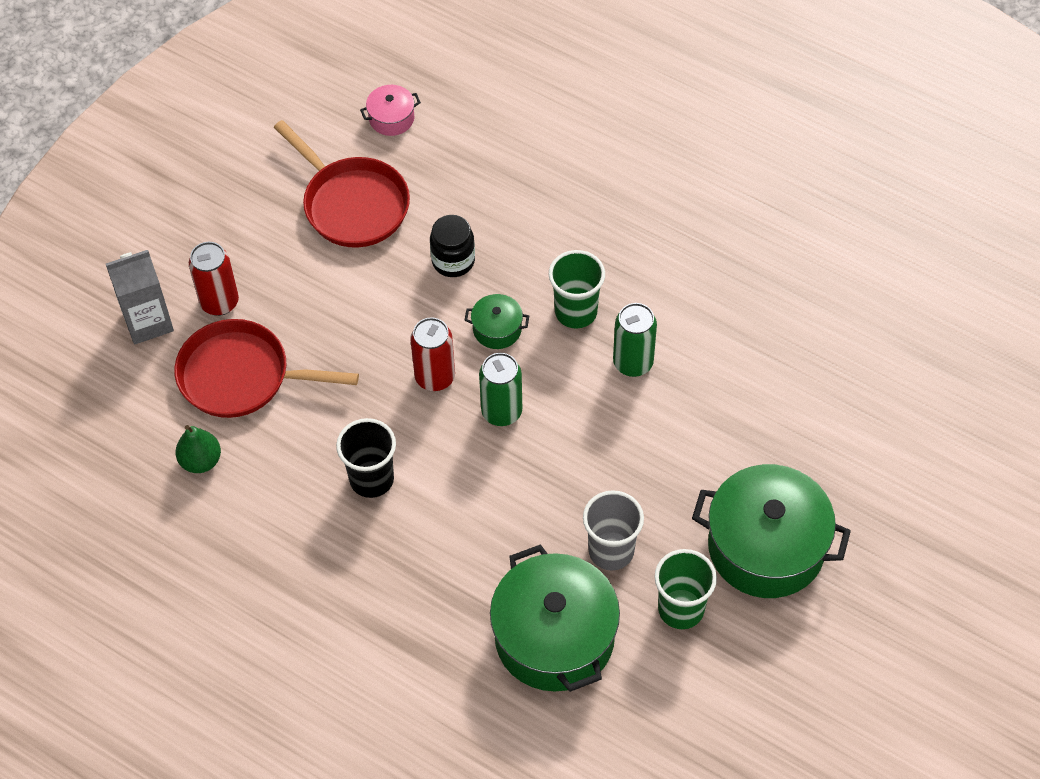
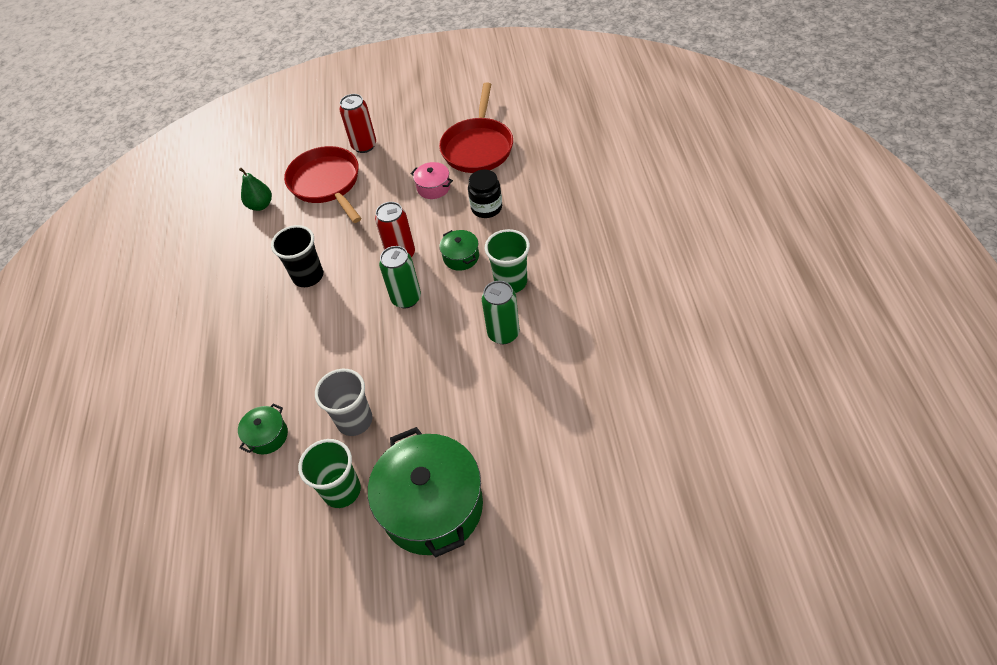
camera: 55 degrees right, 5 degrees down
(148, 322) = (327, 132): grey carton -> none
(391, 118) = (550, 123): pink pot -> pink pot (433, 187)
(554, 637) = (267, 436): green pot -> green pot, size x0.45

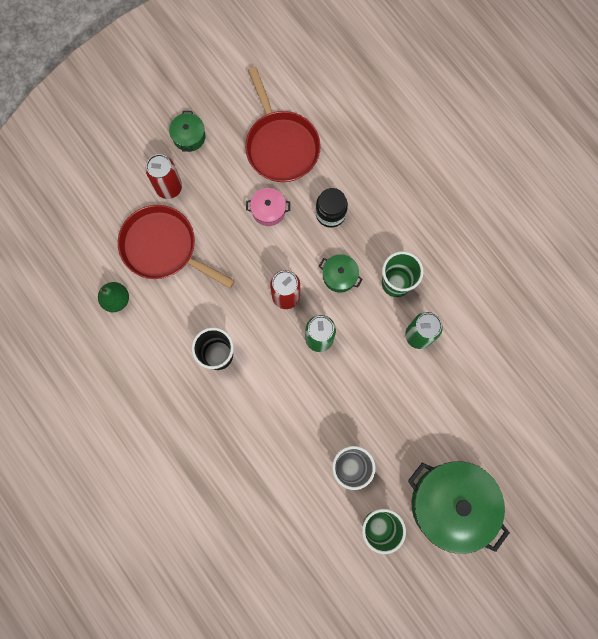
camera: 35 degrees left, 25 degrees up
(267, 436) = (290, 513): green pot -> green pot (189, 137)

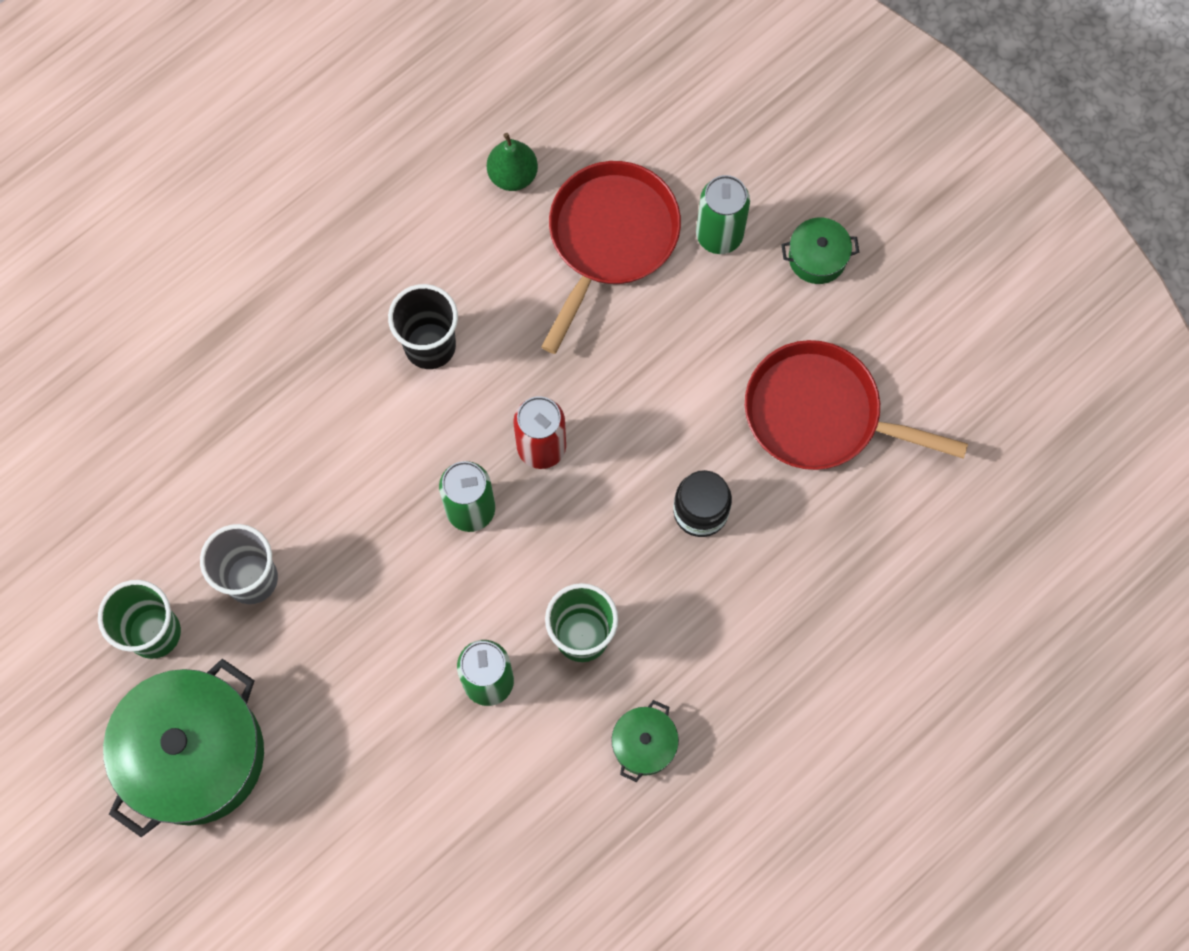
camera: 85 degrees right, 5 degrees down
(169, 187) = (719, 235): red can -> green can
(268, 210) = (695, 404): pink pot -> none
(280, 145) = (821, 414): red pan -> red pan turned 45 degrees clockwise
(339, 276) = (586, 536): green pot -> green pot (644, 744)

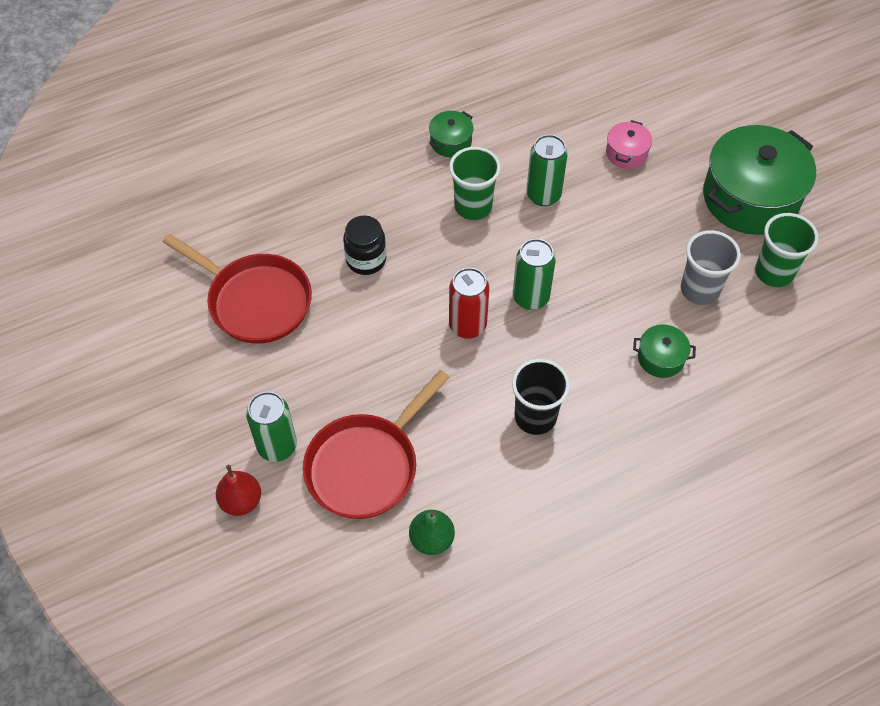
camera: 165 degrees left, 15 degrees down
(383, 791) = (626, 153): none -> pink pot
(734, 164) = (241, 501): none -> red pear
(817, 257) = (207, 410): green pot -> green pot (660, 358)

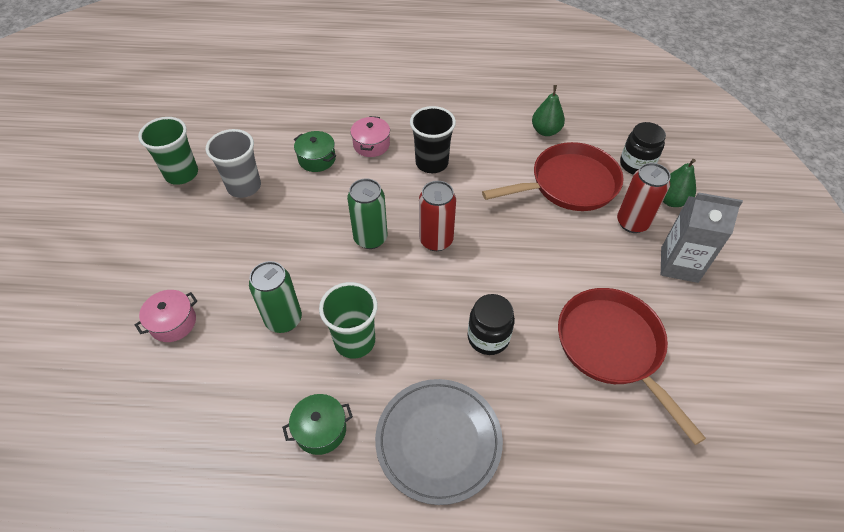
camera: 150 degrees left, 5 degrees down
(214, 416) = (679, 265): none -> grey carton
(241, 501) = (671, 200): red pear -> green pear
(277, 446) = (632, 223): green can -> red can
(298, 539) = (636, 164): none -> black jar
(362, 173) = (438, 441): none -> grey plate
(620, 408) = (371, 145): none -> pink pot
(750, 197) = (127, 231): green pot -> none

